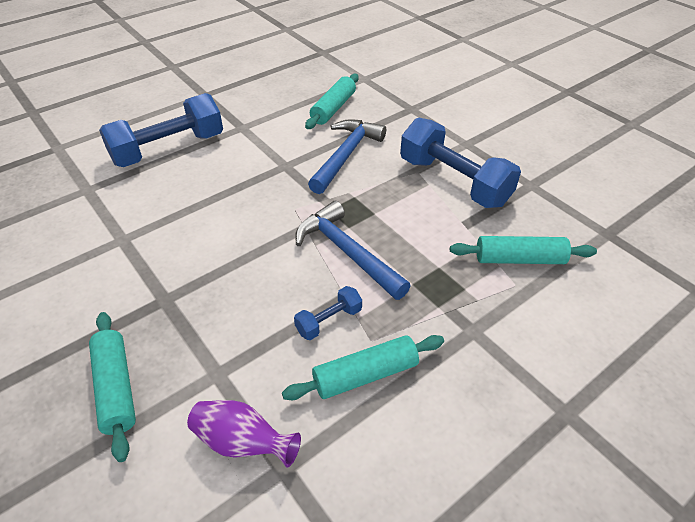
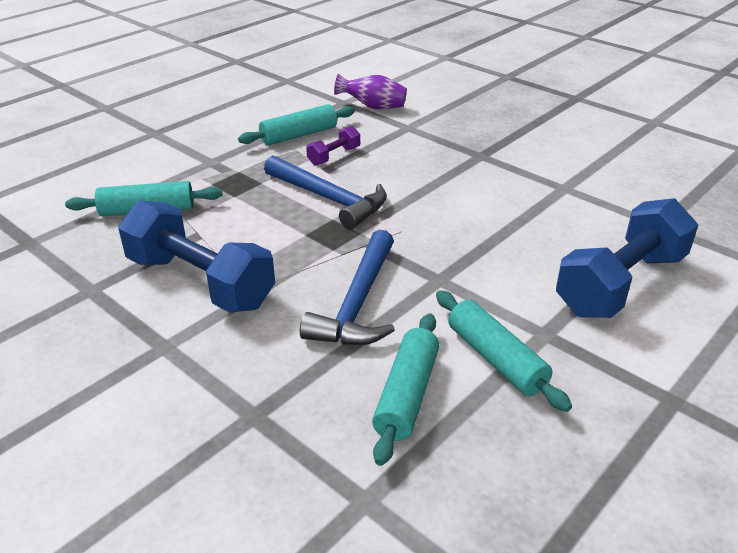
camera: 170 degrees right, 10 degrees down
(116, 388) = (473, 117): turquoise rolling pin -> turquoise rolling pin (496, 359)
(329, 321) = (334, 156): blue dumbbell -> purple dumbbell

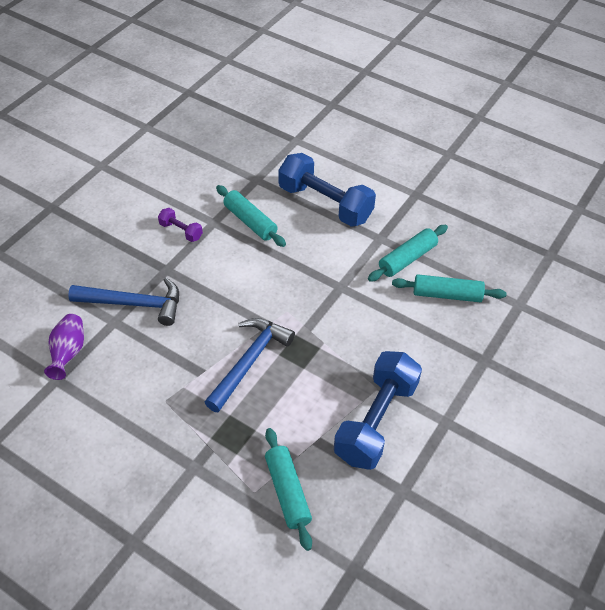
camera: 100 degrees left, 15 degrees up
(299, 135) = (134, 405): turquoise rolling pin -> turquoise rolling pin (250, 221)
(334, 156) = (175, 369): purple dumbbell -> purple dumbbell (181, 231)
(358, 303) = (375, 326): blue hammer -> blue hammer (134, 304)

